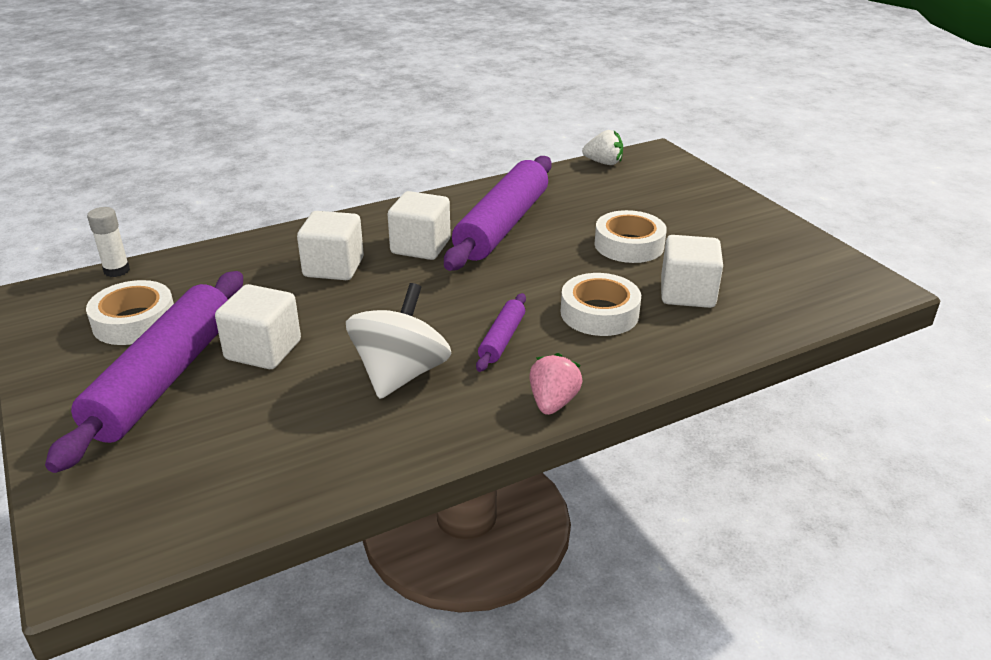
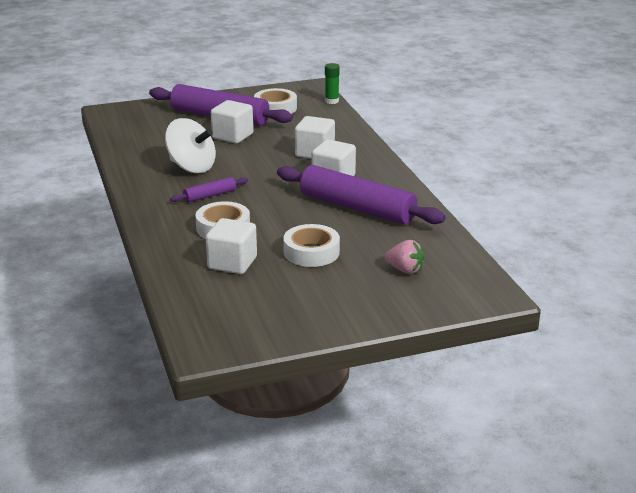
camera: 100 degrees right, 5 degrees down
(117, 270) = (331, 101): white glue stick -> green glue stick
(502, 339) = (210, 195): purple rolling pin -> purple rolling pin turned 60 degrees counterclockwise
(553, 402) = (142, 203): pink strawberry -> pink strawberry (405, 270)
(603, 163) = (471, 264): white strawberry -> none

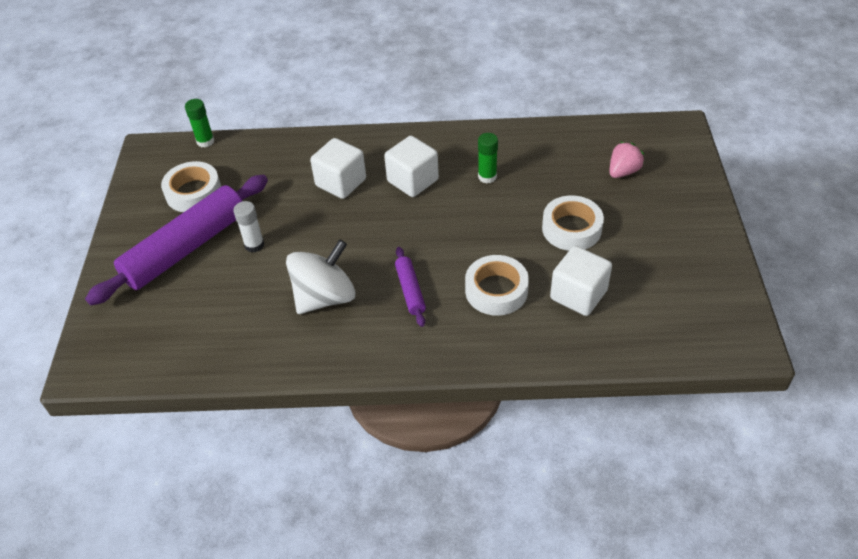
camera: 70 degrees left, 20 degrees up
(232, 136) = (254, 245): white cube -> white glue stick
(357, 207) = (487, 177): purple rolling pin -> green glue stick

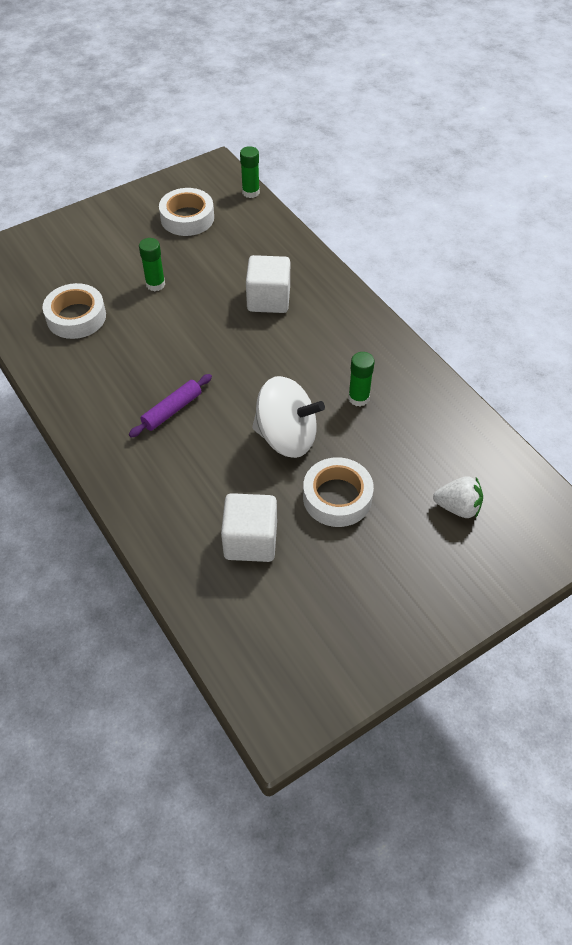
camera: 55 degrees right, 5 degrees up
(186, 248) = (124, 247): purple rolling pin -> none
(254, 245) = (155, 284): white glue stick -> green glue stick
(324, 297) = (127, 357): white spinning top -> white spinning top (286, 437)
(412, 180) = (309, 346): white cube -> none
(496, 290) = (213, 473): white tape -> white tape (76, 317)
(623, 171) = (457, 507): pink strawberry -> white strawberry

